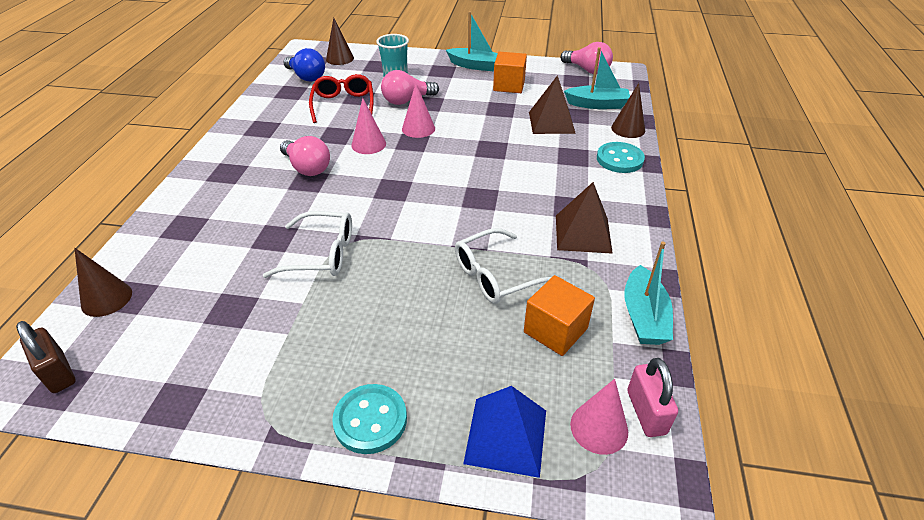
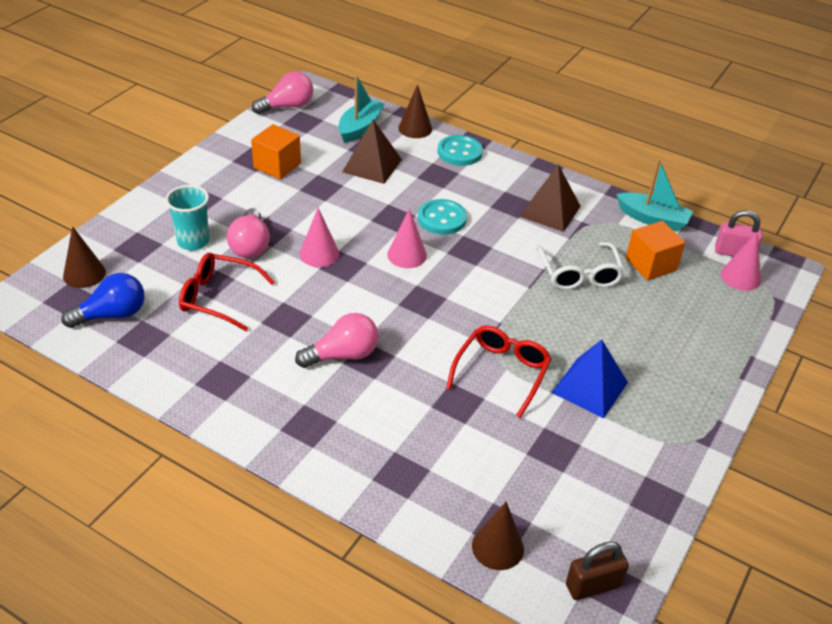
camera: 70 degrees left, 0 degrees up
(322, 254) = (502, 372): white glasses -> red glasses
(368, 144) = (326, 298): pink cone -> pink cone (407, 255)
(370, 420) = (705, 383): turquoise button -> turquoise button (442, 219)
(475, 66) = (210, 173): turquoise boat -> none
(506, 436) = (736, 320): blue pyramid -> blue pyramid (590, 387)

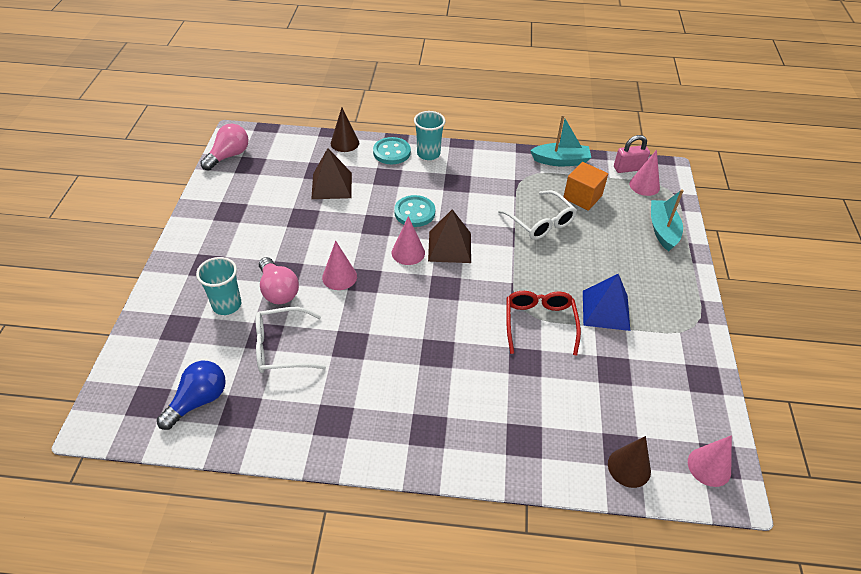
camera: 25 degrees left, 5 degrees up
(84, 274) = (147, 372): brown cone -> none
(218, 297) = (281, 348): red glasses -> white glasses
(277, 165) = (254, 211): orange cube -> none
(343, 355) = (415, 358): pink light bulb -> none
(360, 127) = (301, 156): turquoise boat -> turquoise boat (662, 230)
(500, 166) = (428, 154): none -> turquoise cup
(550, 211) = (488, 179): brown pyramid -> brown pyramid (449, 247)
(593, 586) = (709, 466): brown padlock -> pink cone

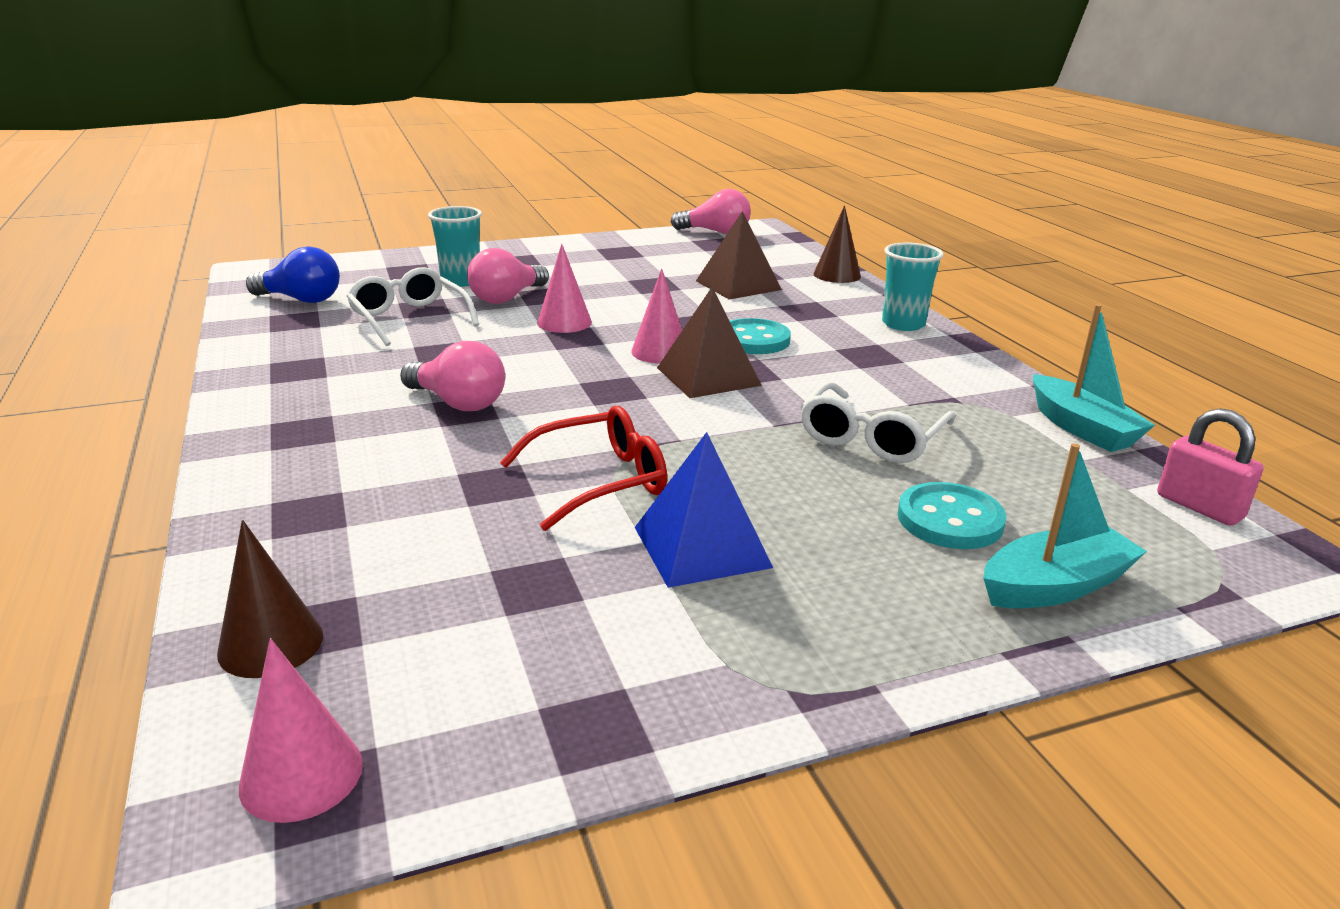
camera: 65 degrees right, 20 degrees down
(391, 152) = (865, 302): turquoise button -> turquoise button (950, 520)
(428, 353) = (458, 403): none -> pink light bulb
(582, 197) = (1010, 467): orange cube -> none
(644, 185) = (1176, 536): pink cone -> none

